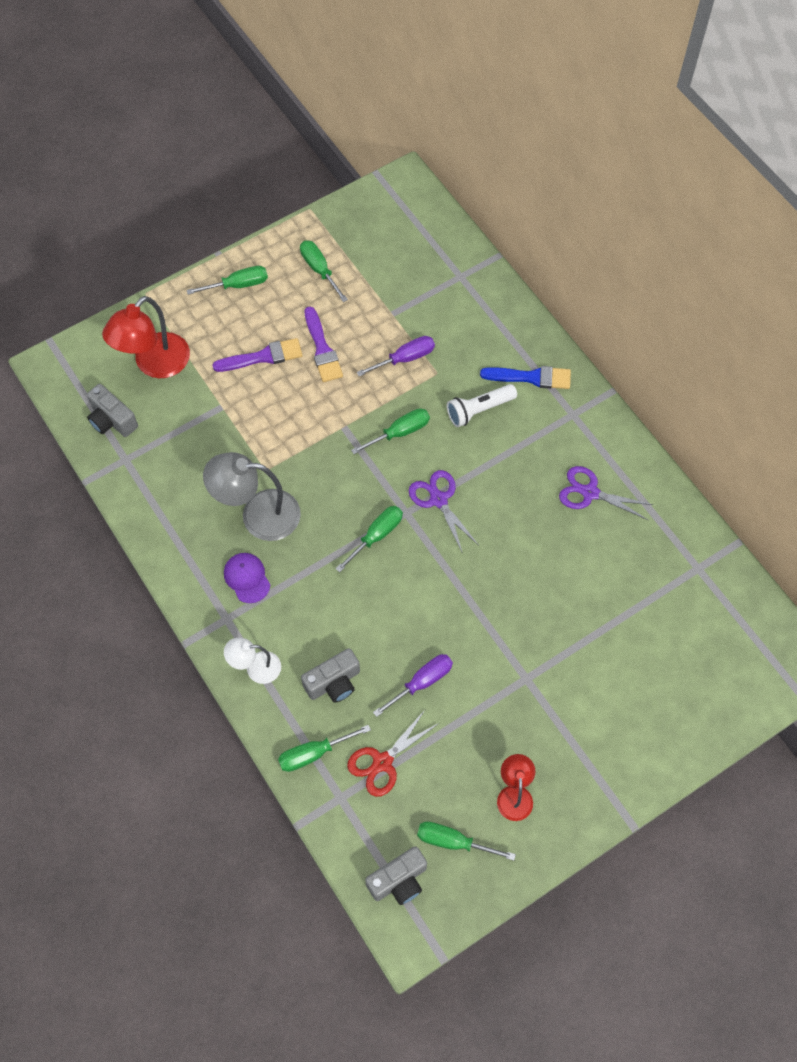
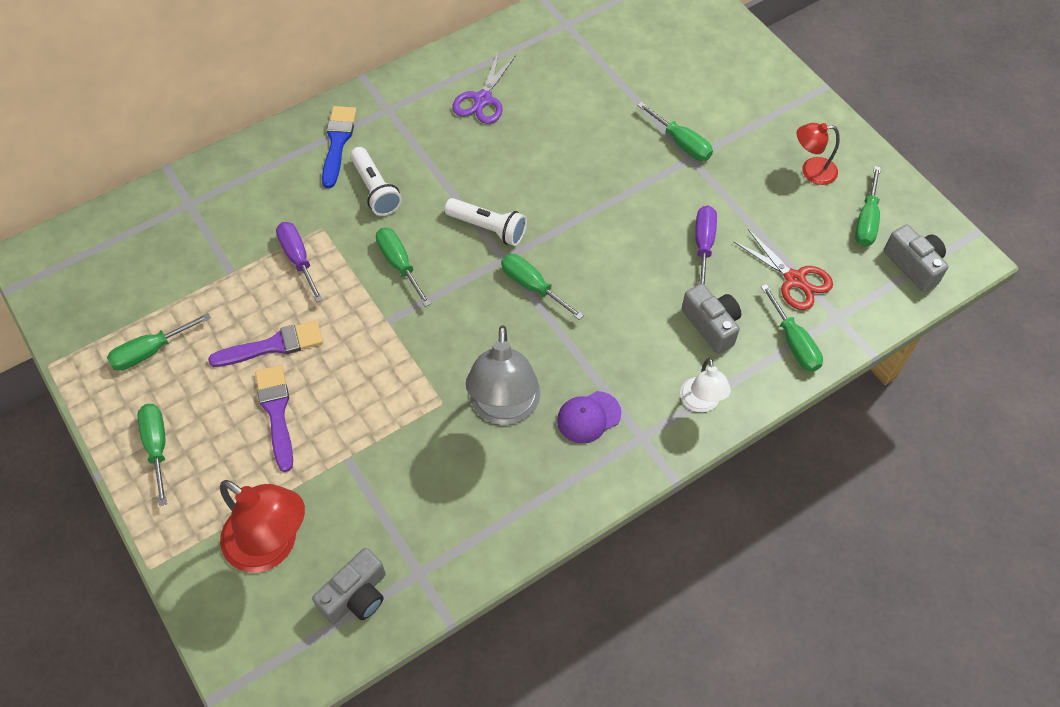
camera: 90 degrees left, 5 degrees down
(422, 682) = (703, 245): purple screwdriver -> purple screwdriver turned 45 degrees clockwise
(438, 500) = (488, 228): purple scissors -> white flashlight
(545, 670) = (681, 143): none -> green screwdriver

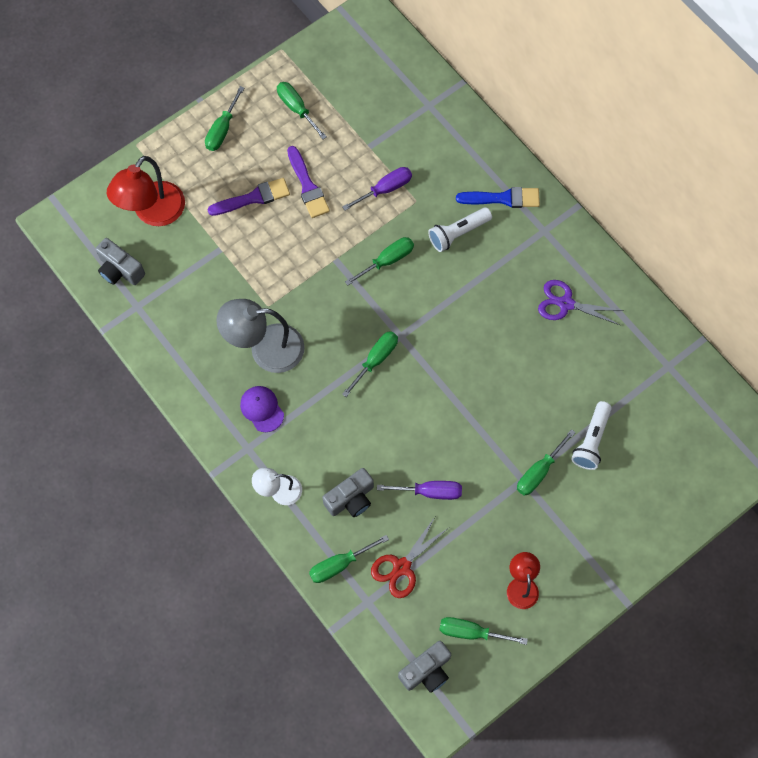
camera: 85 degrees right, 10 degrees up
(157, 447) = (222, 130): green screwdriver -> green screwdriver turned 135 degrees clockwise
(488, 228) = (429, 321): white flashlight -> white flashlight (591, 440)

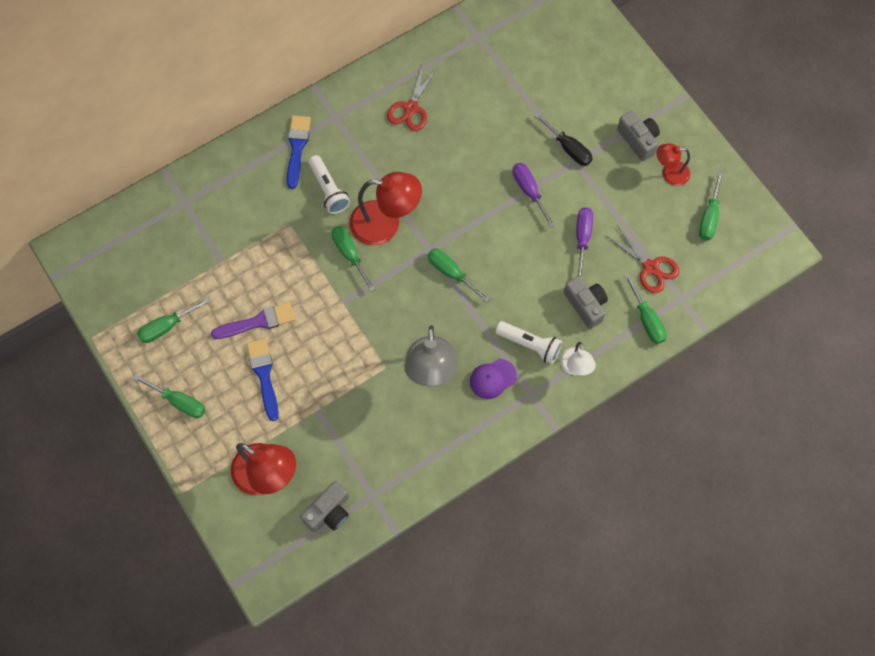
camera: 85 degrees left, 0 degrees up
(253, 198) = (264, 375): purple brush -> blue brush
(385, 189) = (272, 250): purple screwdriver -> purple screwdriver (529, 191)
(425, 291) = (385, 224): none -> red lamp
(426, 671) = (742, 255): grey camera -> grey camera (638, 140)
(539, 471) = (568, 148): green screwdriver -> black screwdriver
(566, 304) = (411, 108): purple scissors -> red scissors
(591, 440) = (542, 104): white flashlight -> white flashlight (530, 345)

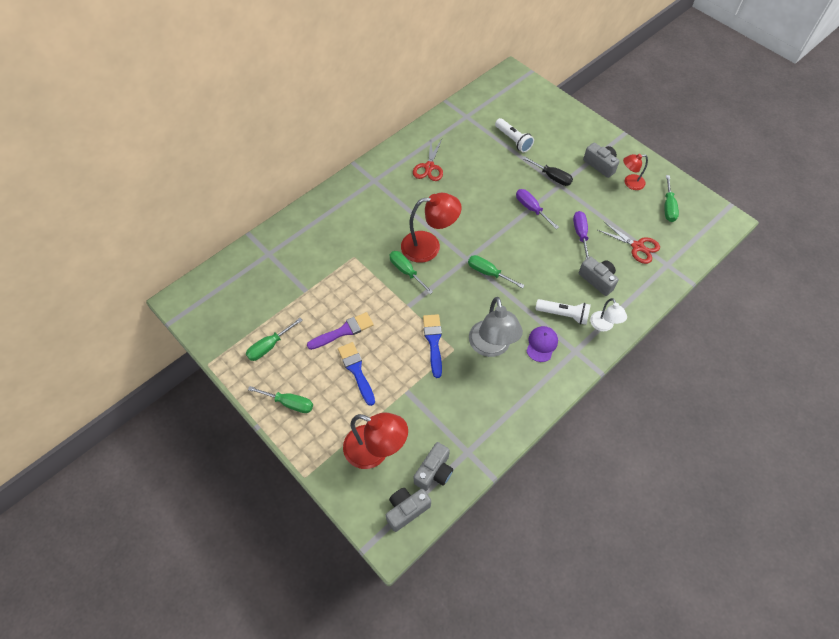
camera: 10 degrees left, 10 degrees down
(288, 549) = (406, 510): none -> grey camera
(297, 147) = (349, 204): blue brush -> blue brush (433, 342)
(328, 190) = (379, 229): white flashlight -> white flashlight (513, 140)
(492, 379) = (541, 344): purple cap -> purple cap turned 150 degrees clockwise
(646, 319) = (646, 283): green screwdriver -> none

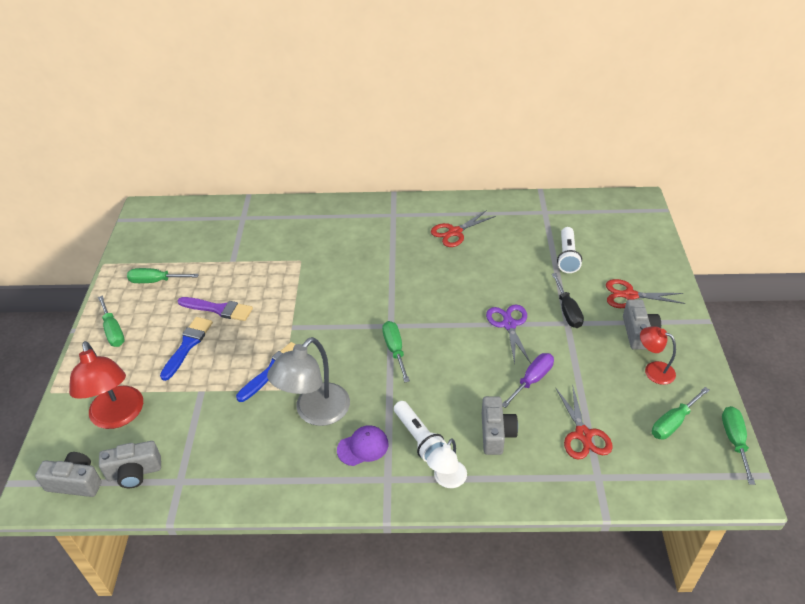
camera: 45 degrees right, 15 degrees down
(406, 271) = (326, 299): green screwdriver -> green screwdriver (734, 441)
(429, 246) = (371, 293): red lamp -> none
(531, 209) = (509, 325): purple screwdriver -> purple scissors
(572, 144) = (630, 295): none -> red scissors

